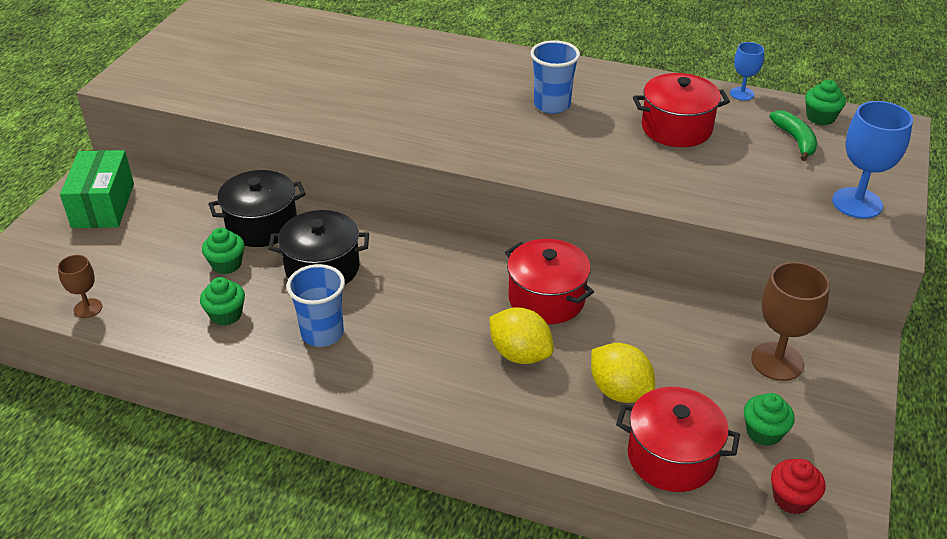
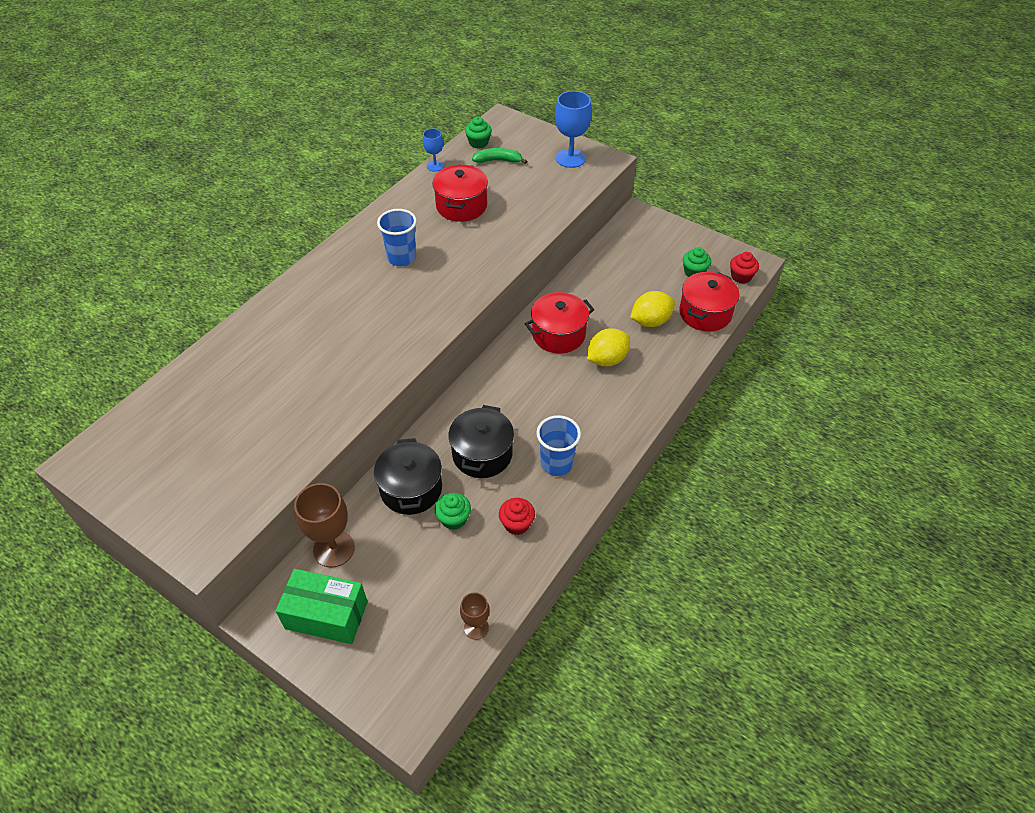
camera: 75 degrees left, 10 degrees up
(226, 315) = (516, 524): green cupcake -> red cupcake
(777, 361) = (642, 250): brown goblet -> brown goblet (334, 549)

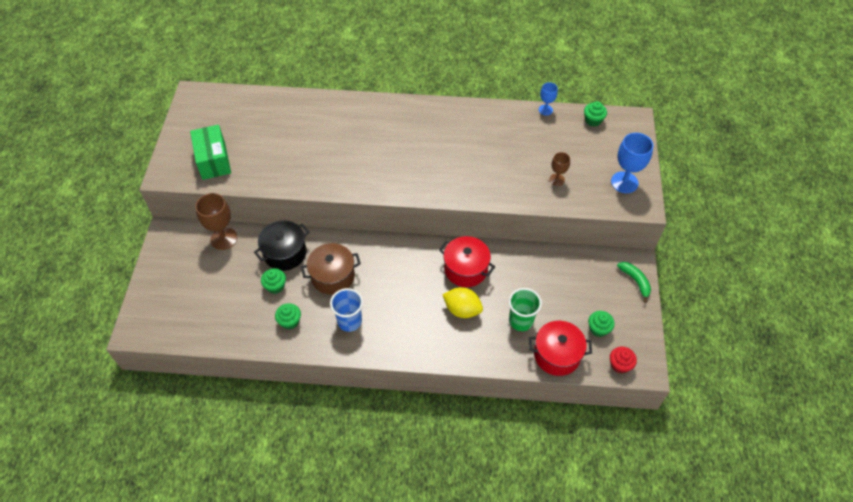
camera: 60 degrees right, 5 degrees up
(326, 615) = (180, 259): green box -> green box (213, 160)
(402, 258) = (439, 141): blue cup -> none
(461, 206) = (515, 145): red pot -> none
(476, 627) = (206, 336): brown goblet -> brown goblet (557, 179)
(482, 454) = (333, 276): black pot -> brown pot
(498, 160) = (583, 141): green banana -> green banana (635, 281)
(516, 524) = (290, 321): red cupcake -> green cupcake
(650, 321) = (520, 321): yellow lemon -> green cup

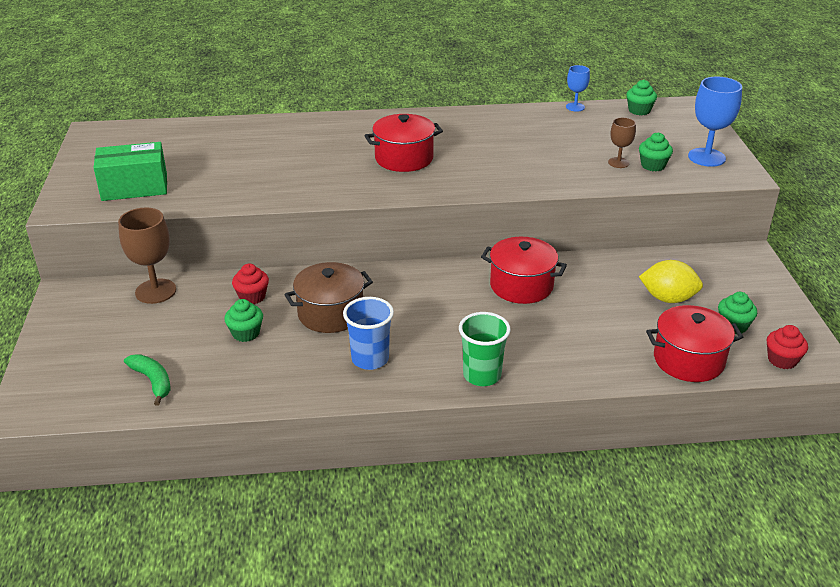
camera: 10 degrees left, 20 degrees down
(213, 160) = (134, 187): green box -> green box turned 75 degrees counterclockwise
(285, 253) = (252, 297): black pot -> red cupcake
(290, 321) = (277, 370): green cupcake -> green cupcake (653, 165)
(403, 154) = (404, 158): none -> red pot
(462, 310) = (532, 328): yellow lemon -> yellow lemon (668, 298)
(520, 321) = (621, 330): green cup -> green cup (482, 375)
(635, 281) = (758, 273): green banana -> green banana (153, 381)

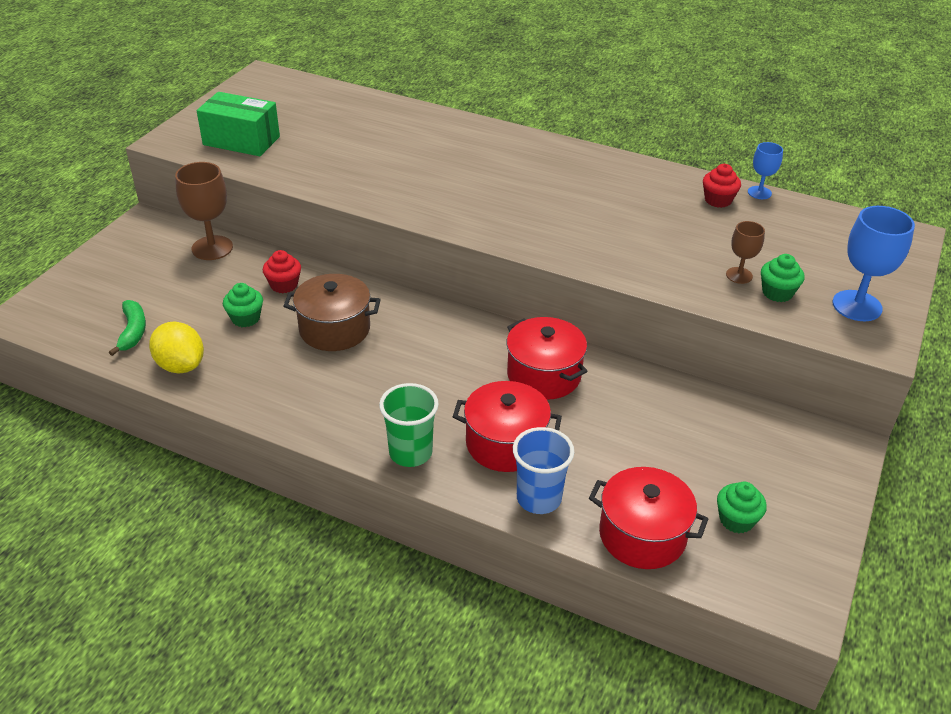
camera: 30 degrees right, 5 degrees up
(370, 359) = (325, 390): blue cup -> blue cup (539, 498)
(404, 158) = (509, 192): red pot -> red pot (505, 443)
(639, 110) = (834, 221): green cupcake -> none
(668, 298) = (691, 455): yellow lemon -> yellow lemon (181, 365)
(782, 360) = (754, 586): red cupcake -> red cupcake (718, 200)

